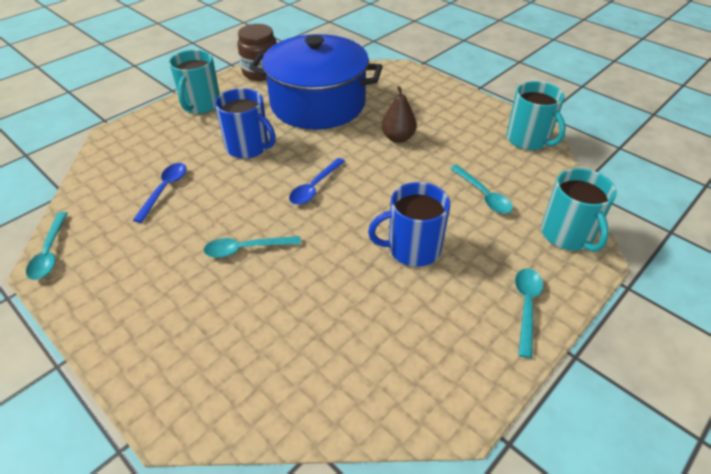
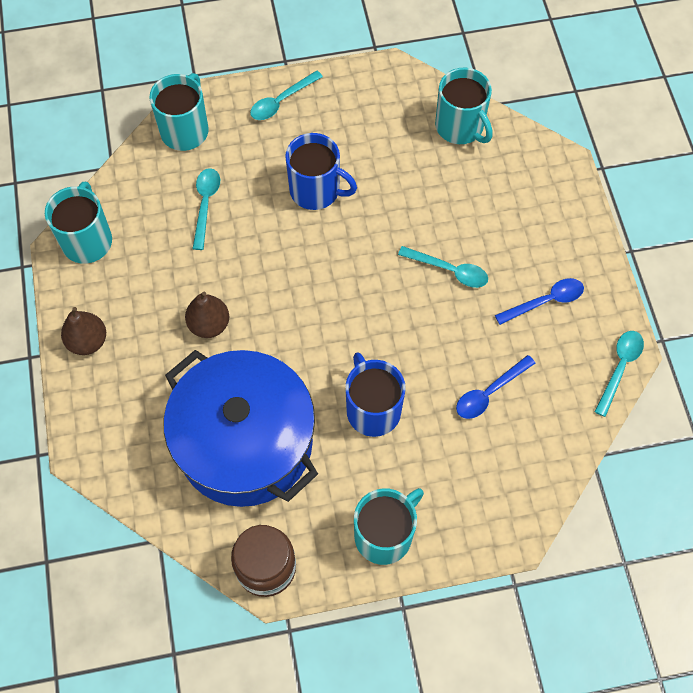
camera: 145 degrees left, 20 degrees up
(314, 187) = (345, 306): blue spoon -> blue spoon (545, 301)
(325, 392) = (460, 127): none -> turquoise mug
(458, 102) = (88, 341): none -> brown pear

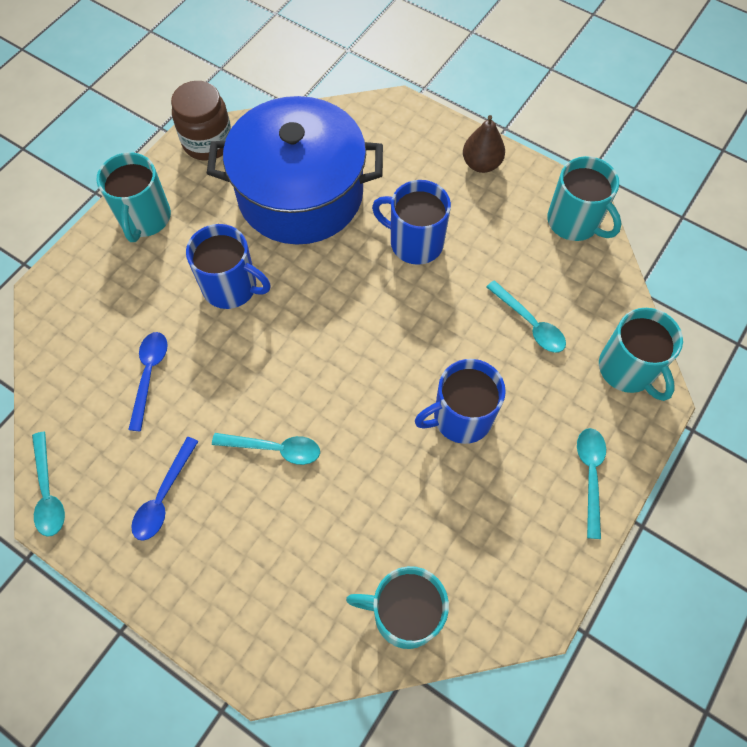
camera: 135 degrees right, 0 degrees up
(209, 325) = (415, 242): brown pear -> blue mug
(449, 270) = (274, 449): turquoise spoon -> turquoise spoon turned 150 degrees counterclockwise

